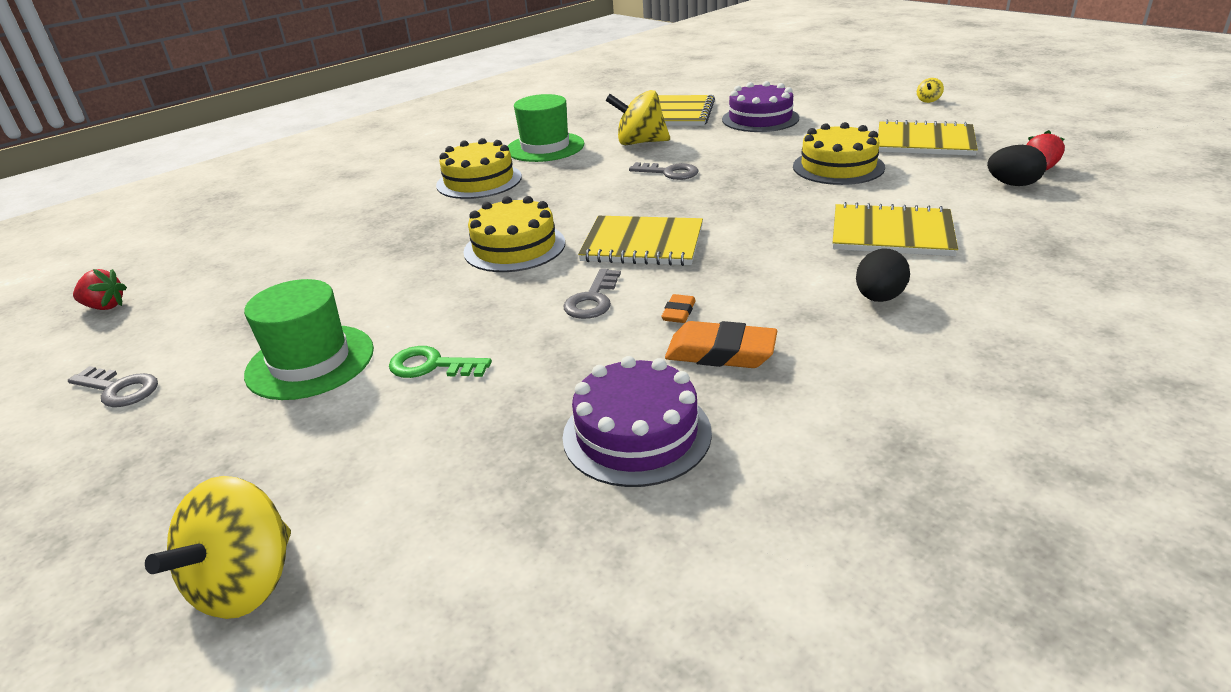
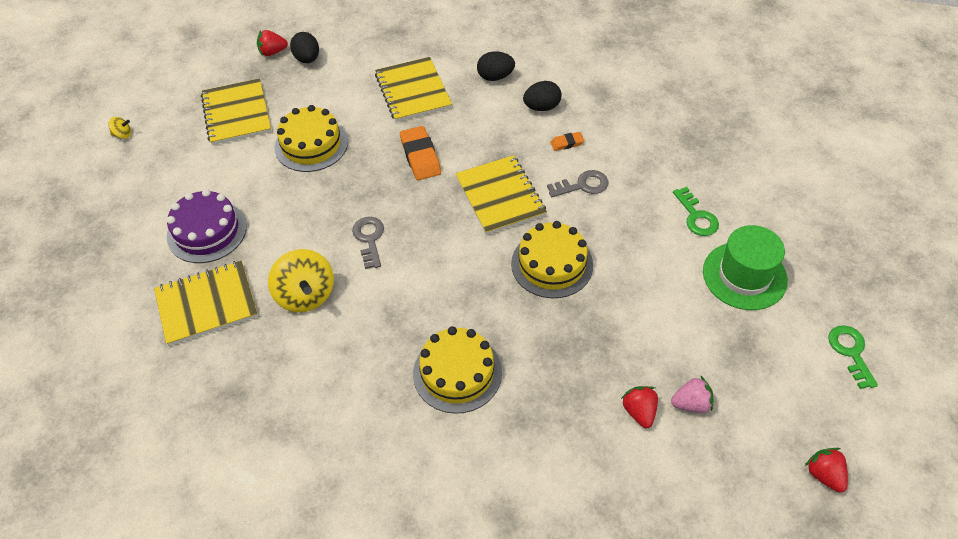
camera: 125 degrees left, 20 degrees up
(119, 389) = (850, 352): grey key -> green key
(246, 583) = (849, 179): yellow spinning top -> none
(273, 268) = (691, 404): none -> pink strawberry
(315, 242) = (639, 412): none -> red strawberry
(545, 147) = (350, 371): green hat -> none
(636, 434) = (670, 115): purple cake -> none
(720, 352) = (589, 113): orange eraser -> orange eraser (420, 156)
(773, 316) = (542, 107): none -> black egg

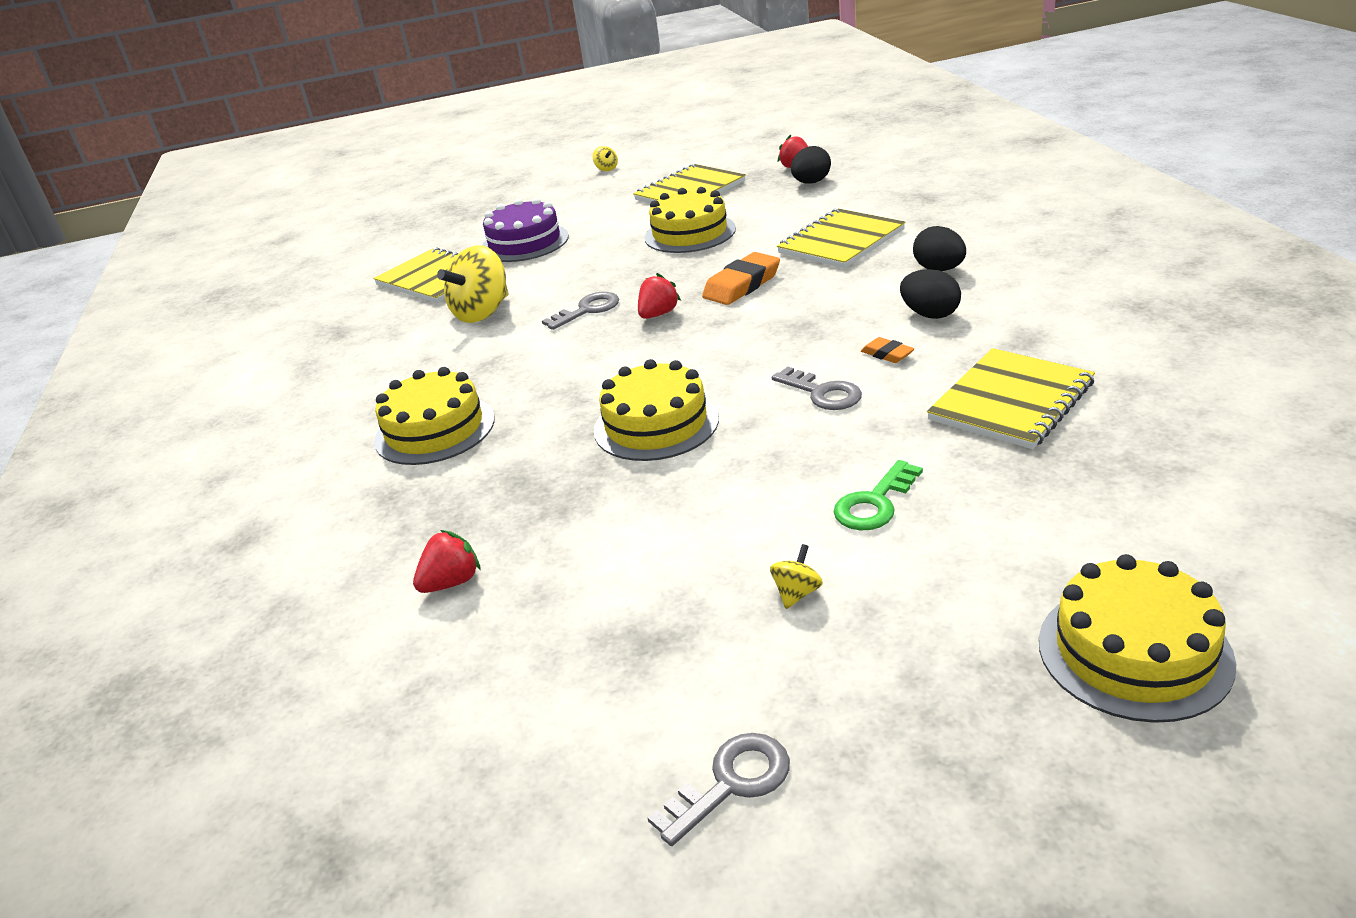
camera: 65 degrees right, 20 degrees down
(500, 196) = (734, 350): yellow notebook -> yellow notebook (1011, 401)
(691, 404) = (493, 625): pink strawberry -> none
(744, 276) = (797, 593): green hat -> yellow spinning top
(824, 475) = (426, 829): red strawberry -> red strawberry (658, 314)
(844, 197) = (1134, 652): none -> yellow cake
(850, 352) = (731, 783): green key -> grey key

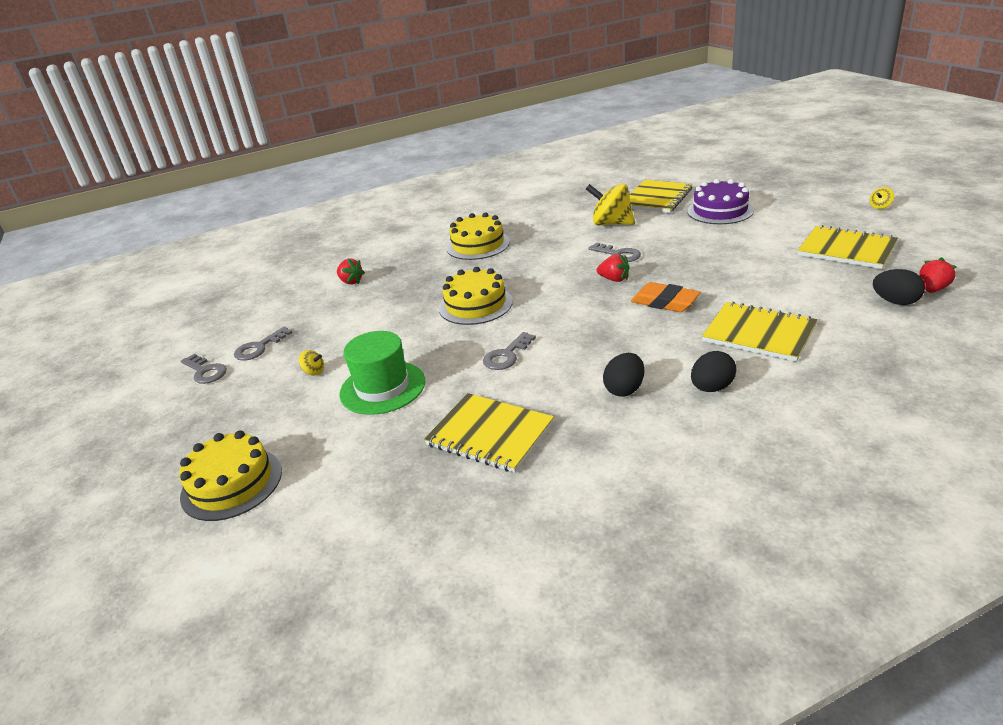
camera: 80 degrees right, 0 degrees up
(664, 697) = (259, 348): none -> grey key
(690, 233) = (755, 265): yellow cake -> none
(874, 503) = (382, 387): green key -> green hat
(887, 354) = (559, 375): orange eraser -> none

